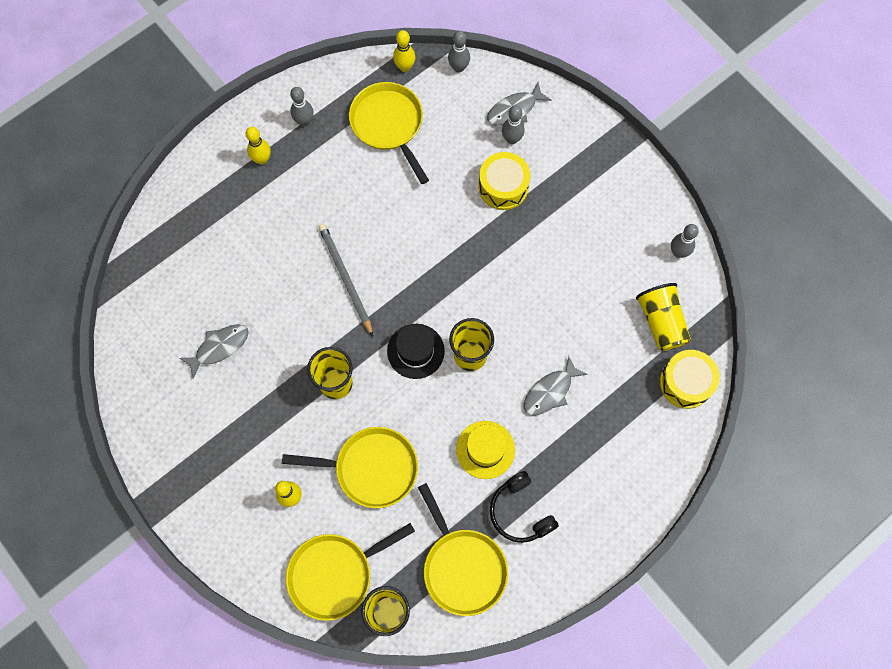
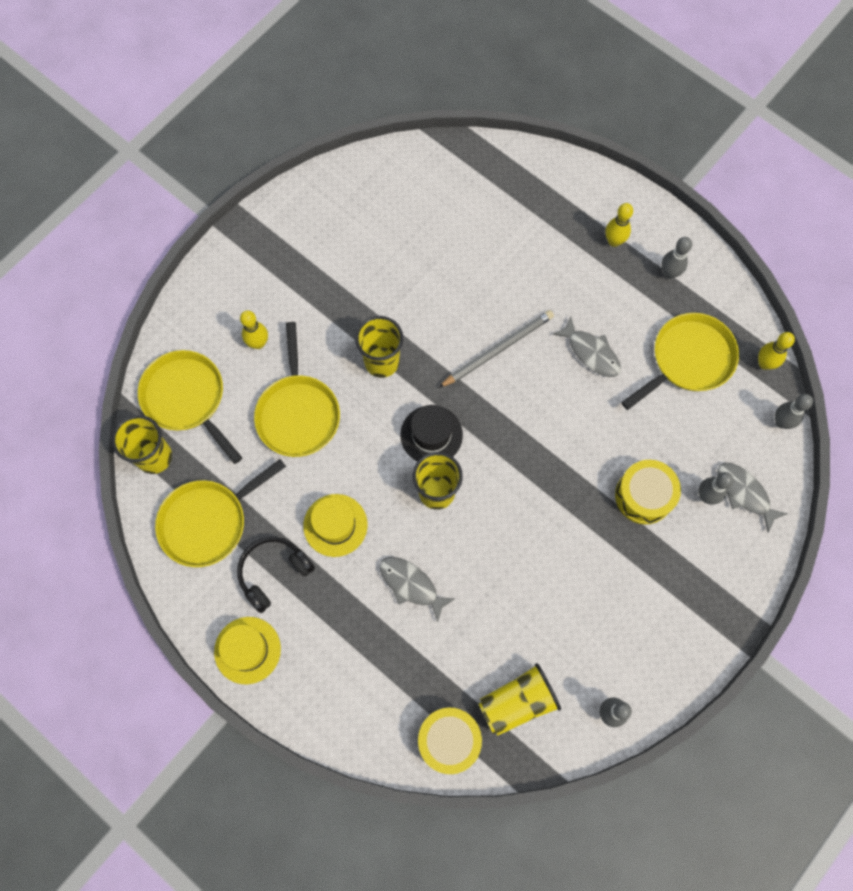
camera: 80 degrees right, 0 degrees up
(219, 347) = (399, 245): grey fish -> grey fish (591, 352)
(587, 544) = (247, 650): none -> yellow hat

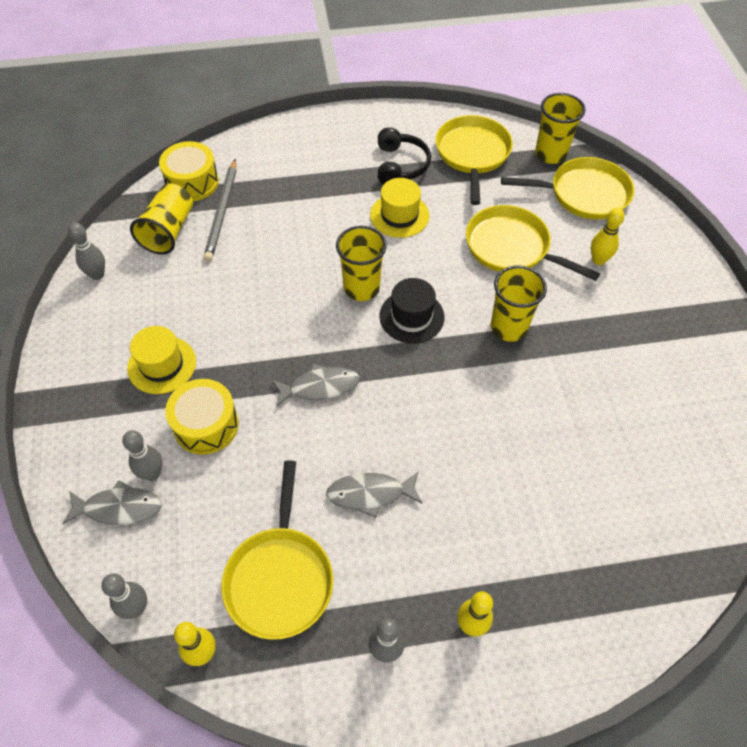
camera: 130 degrees right, 15 degrees down
(247, 650) = (363, 126): yellow hat -> yellow hat (162, 365)
(411, 585) = (310, 228): grey fish -> grey fish (319, 387)
(498, 349) = (443, 420): grey pencil -> grey pencil (222, 212)

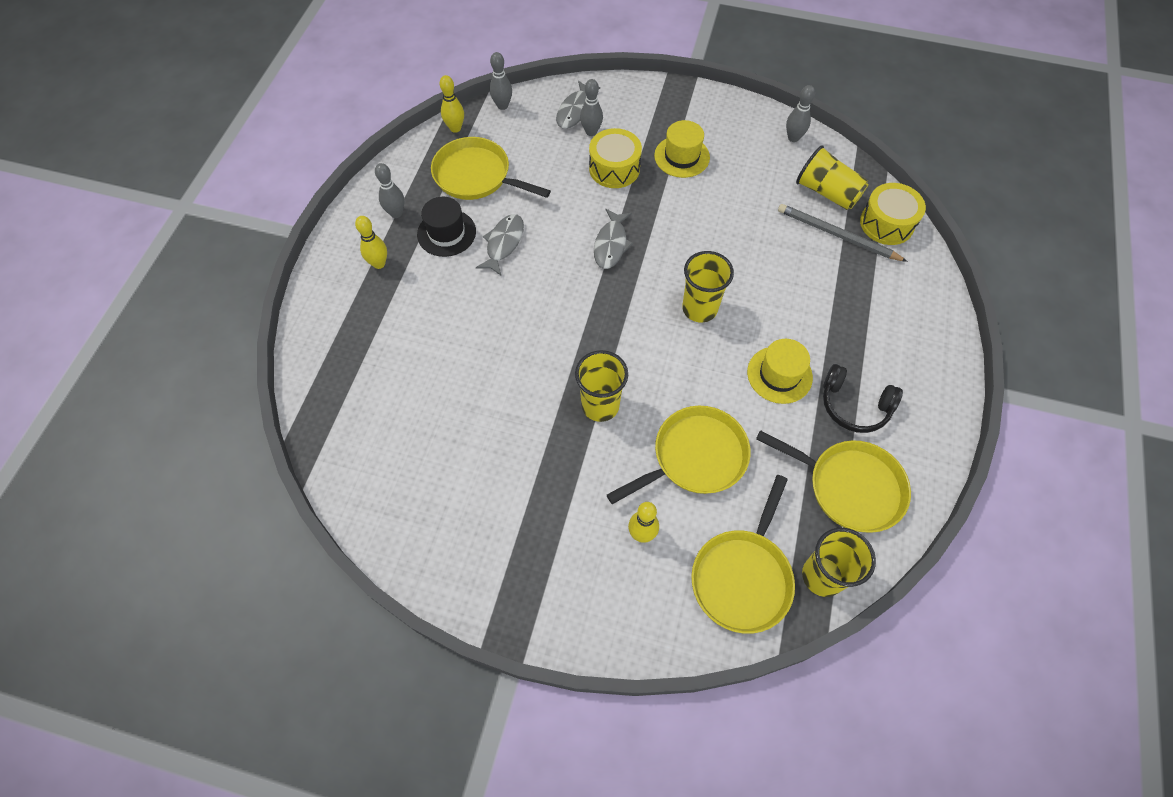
camera: 115 degrees right, 5 degrees up
(411, 316) = (649, 334): black hat -> black hat (446, 233)

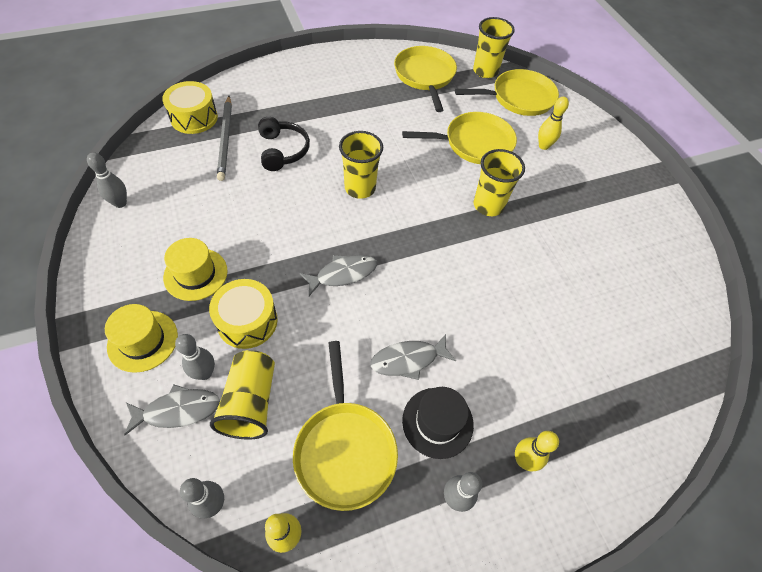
camera: 130 degrees left, 5 degrees down
(694, 457) = (474, 143): yellow pan -> yellow pan turned 150 degrees clockwise
(779, 375) = (378, 127): yellow hat -> yellow hat (143, 341)
(827, 192) = (180, 159): yellow cup -> yellow cup (250, 402)
(854, 405) = (369, 89): black headphones -> black headphones (282, 150)

